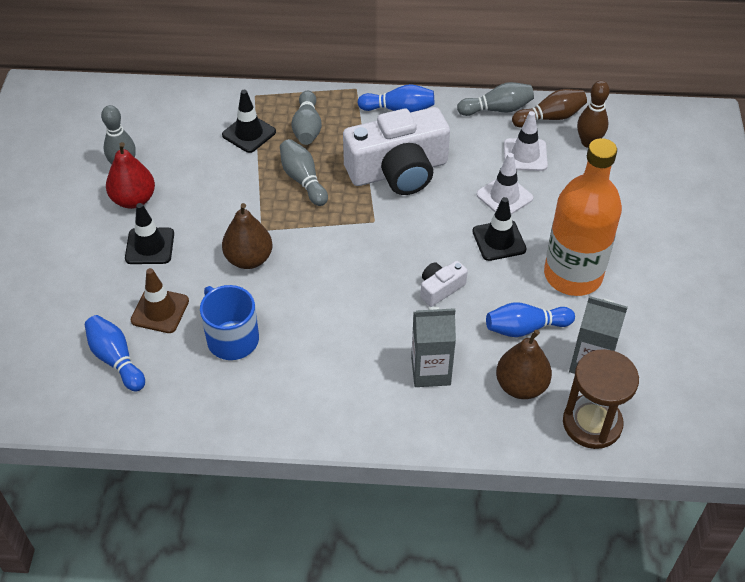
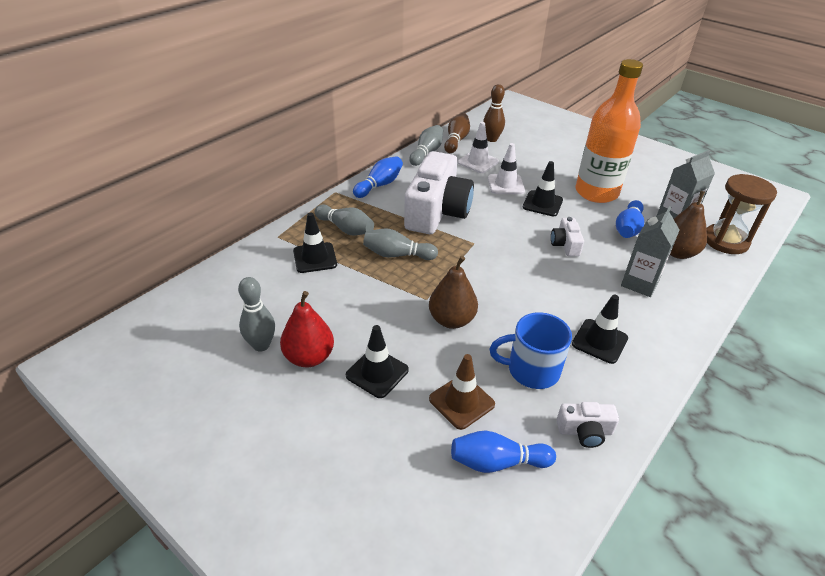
camera: 55 degrees left, 10 degrees down
(189, 401) = (585, 431): none -> white camera
(310, 371) = (599, 341): none -> black traffic cone

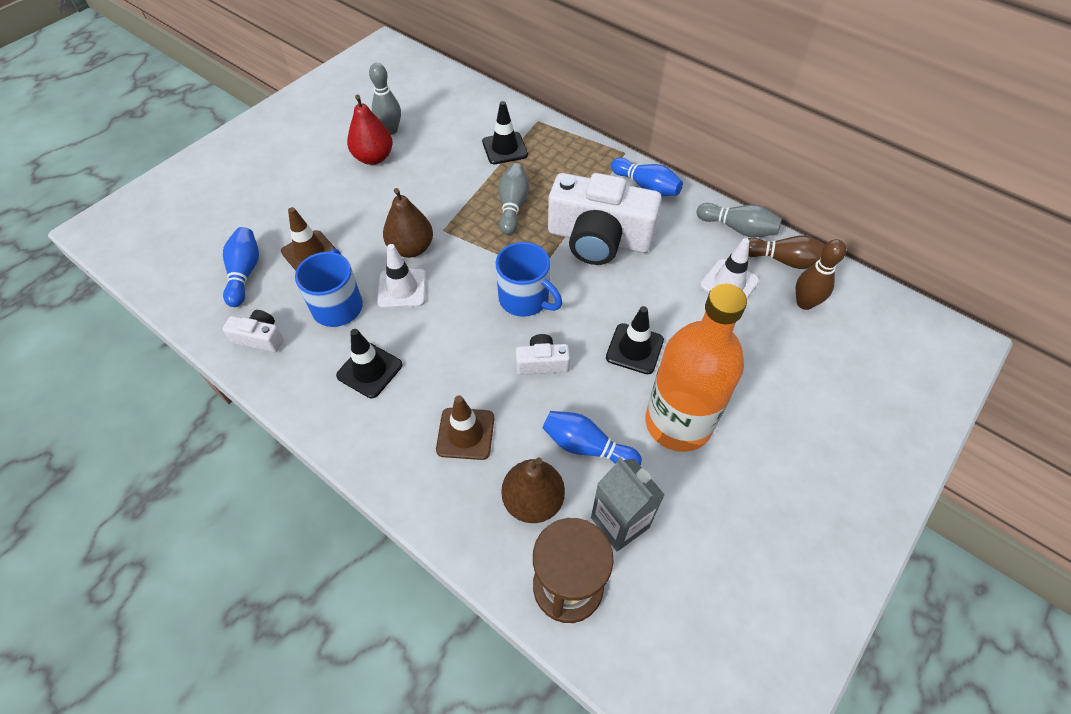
camera: 90 degrees right, 15 degrees up
(346, 229) = (555, 165): grey bowling pin -> none
(377, 373) = (351, 199): black traffic cone -> none
(505, 251) = (525, 299): none -> blue mug
(506, 184) = (675, 311): white traffic cone -> white traffic cone (402, 289)
(585, 431) = (260, 338): white camera -> white camera turned 105 degrees clockwise
(639, 283) = (465, 433): grey carton -> brown traffic cone

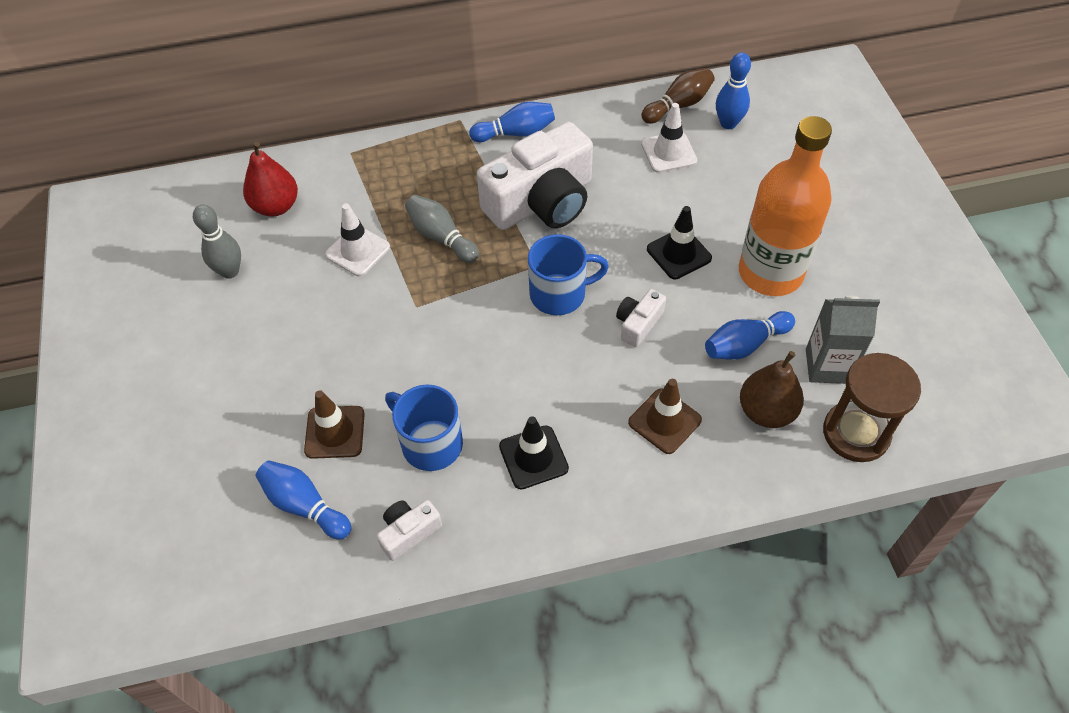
camera: 50 degrees left, 0 degrees up
(373, 158) = (255, 307): red pear -> red pear (276, 206)
(402, 289) = (459, 379): white traffic cone -> white traffic cone (358, 251)
(411, 248) = (415, 344): brown pear -> none
(505, 148) = (360, 198): black traffic cone -> none
(738, 228) = (620, 109): grey bowling pin -> none
(804, 303) = (728, 123): brown bowling pin -> blue bowling pin

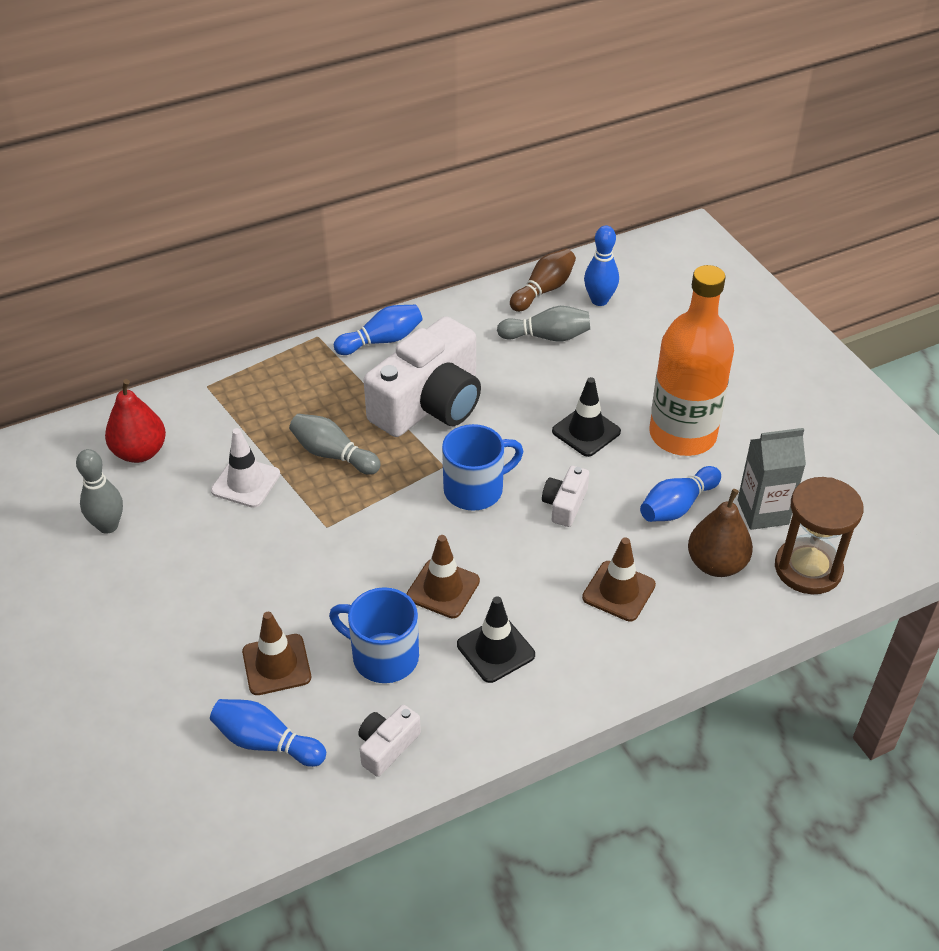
camera: 15 degrees left, 10 degrees down
(502, 387) = (443, 589): none -> brown traffic cone
(668, 152) = (547, 337): white traffic cone -> grey bowling pin

